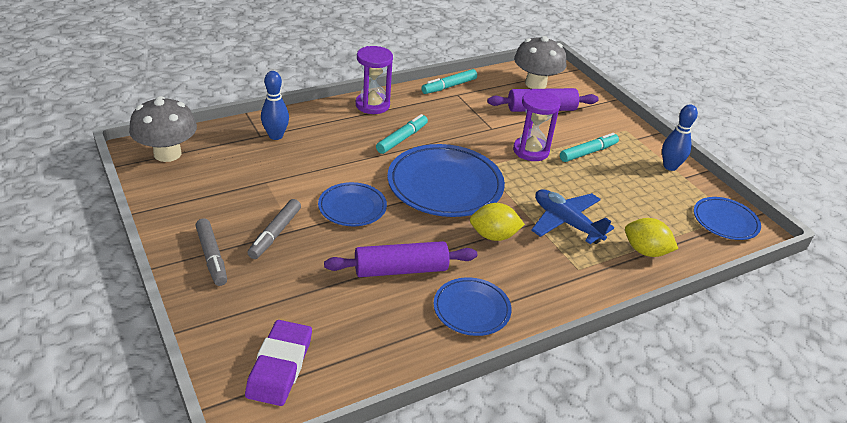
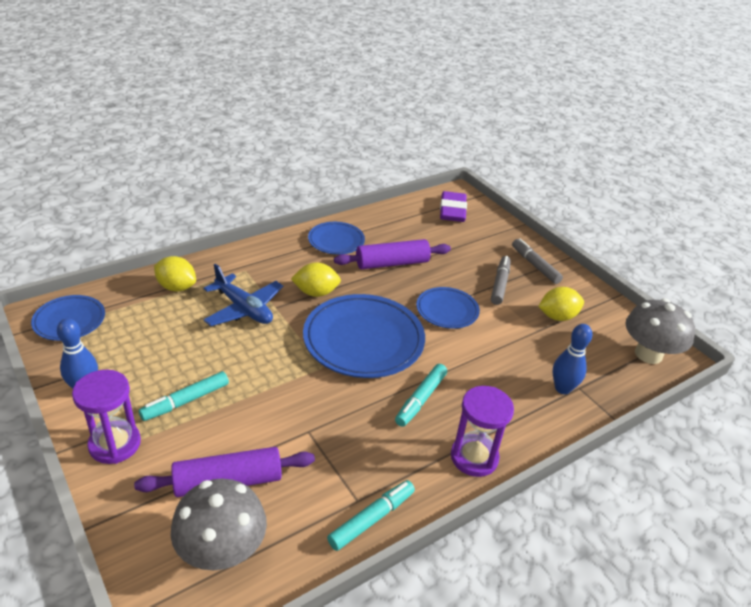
camera: 175 degrees right, 0 degrees up
(232, 193) = (557, 316): none -> yellow lemon
(531, 151) = (261, 396): purple hourglass -> purple hourglass (115, 444)

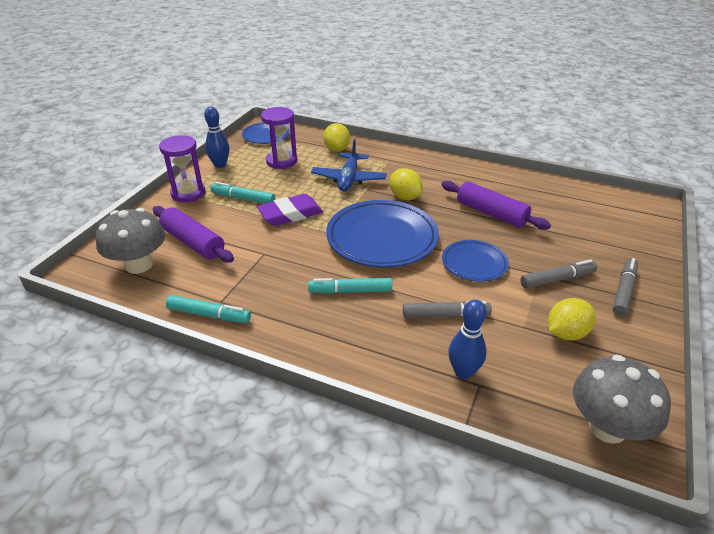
camera: 60 degrees right, 0 degrees up
(336, 241) = (476, 179): blue plate -> none
(452, 210) = (619, 213): purple eraser -> purple eraser (290, 214)
(474, 457) = (316, 344): purple hourglass -> purple hourglass (281, 161)
(495, 361) = (445, 315): none -> grey marker
(557, 316) = (566, 333): yellow lemon -> yellow lemon turned 75 degrees counterclockwise

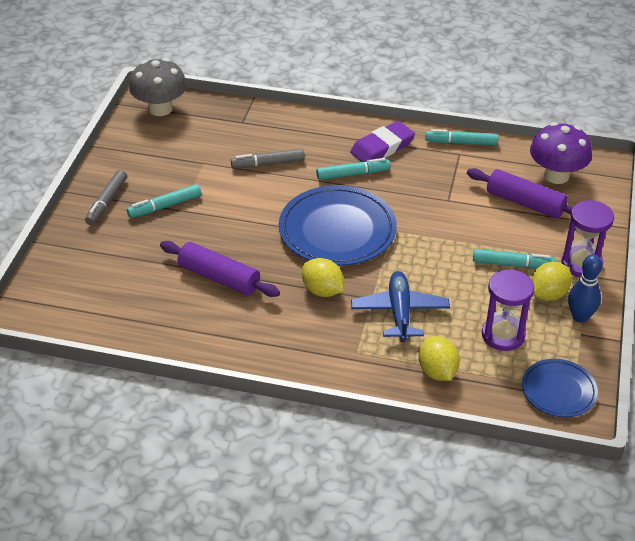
camera: 170 degrees right, 5 degrees up
(139, 265) = (556, 175): grey mushroom -> purple mushroom
(290, 214) = (446, 249): purple eraser -> purple eraser (382, 147)
(463, 372) = (253, 127): blue bowling pin -> none
(474, 263) = (242, 213): blue plate -> none
(557, 279) = (165, 206): grey marker -> turquoise marker
(566, 333) = (170, 161): yellow lemon -> yellow lemon (548, 294)

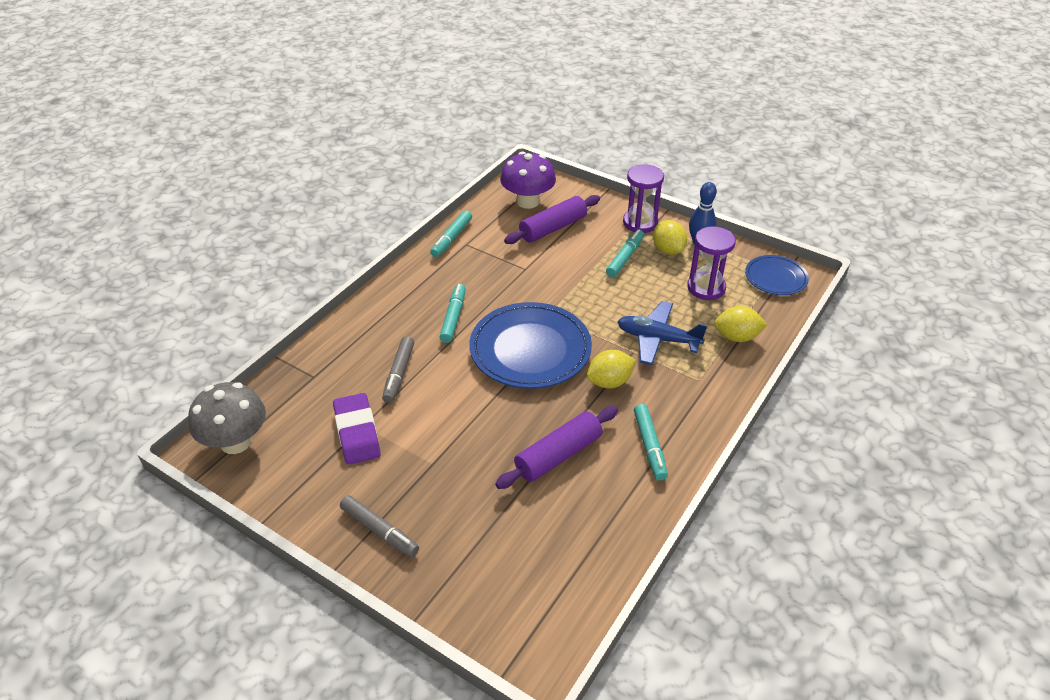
camera: 70 degrees left, 0 degrees up
(165, 206) = (418, 476): turquoise marker -> turquoise marker (649, 446)
(382, 147) = (426, 287): purple eraser -> purple eraser (357, 432)

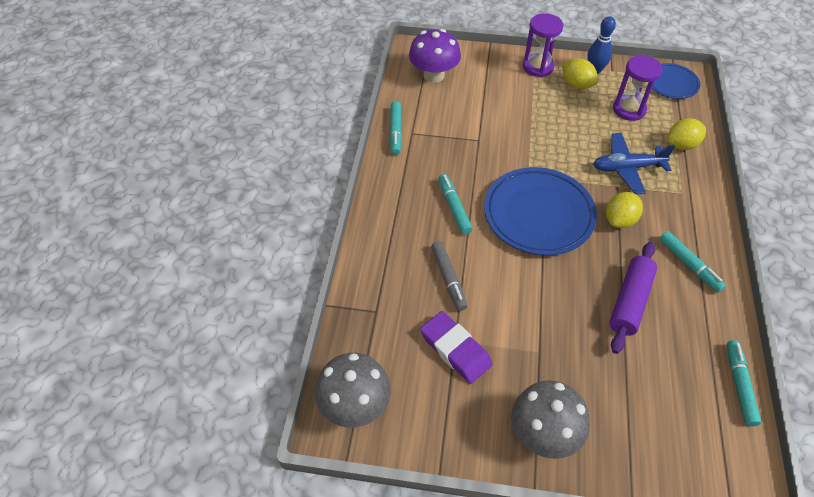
camera: 25 degrees left, 10 degrees up
(379, 530) = (544, 433): grey marker -> grey mushroom
(553, 228) = (472, 94): purple rolling pin -> none
(625, 258) = (549, 103): turquoise marker -> turquoise marker (739, 385)

